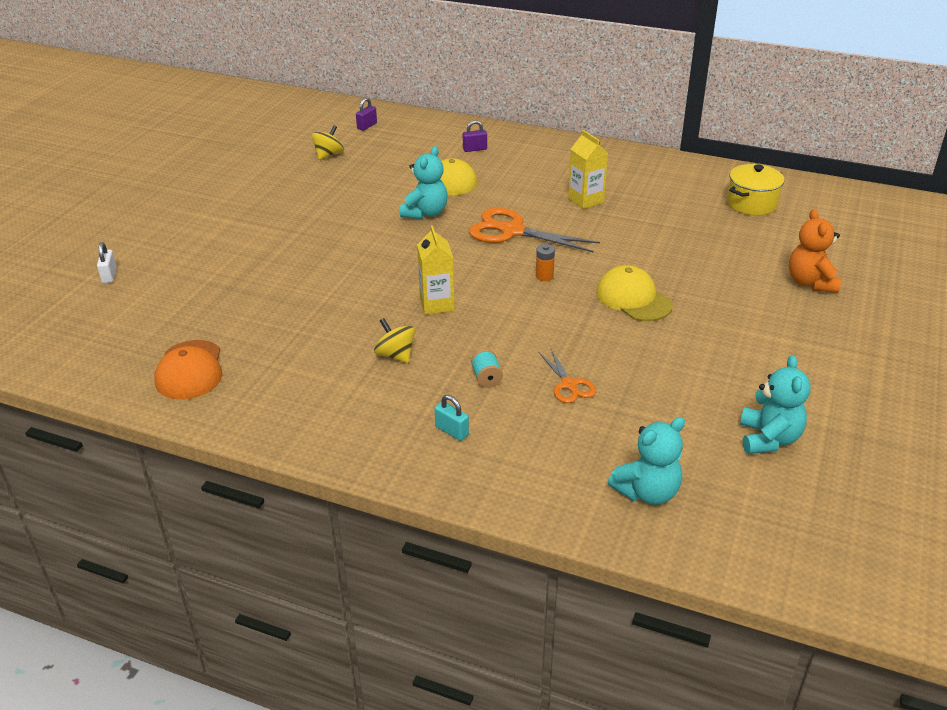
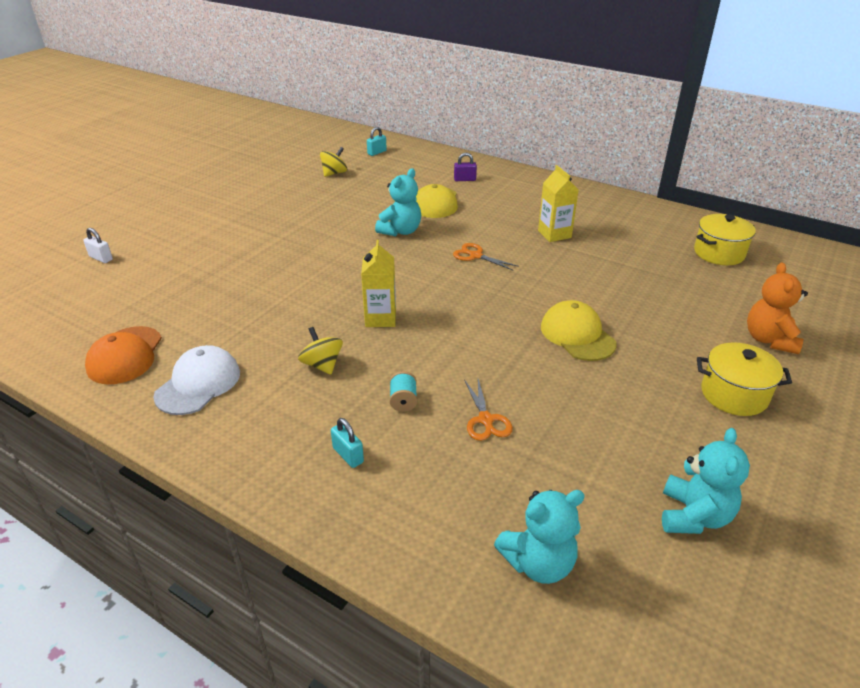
camera: 10 degrees right, 0 degrees up
(109, 275) = (101, 258): white padlock -> white padlock turned 60 degrees counterclockwise
(279, 387) = (198, 384): none -> white cap
(367, 126) = (377, 152): purple padlock -> turquoise padlock
(511, 231) = (475, 255): orange scissors -> orange scissors, size x0.54
(544, 276) = (493, 302): orange battery -> none
(786, 335) = (734, 395): none -> yellow pot

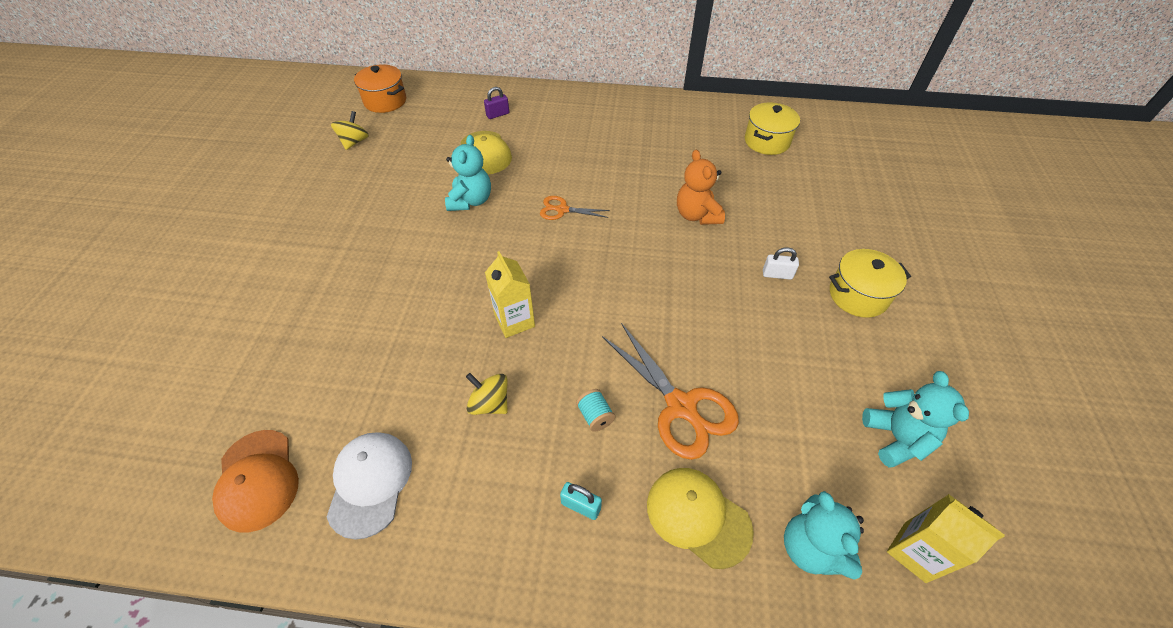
camera: 25 degrees left, 15 degrees up
(101, 258) = (136, 350): white padlock -> white padlock (777, 274)
(377, 152) = (385, 101): turquoise padlock -> orange pot
(486, 420) = (681, 407): orange scissors -> orange scissors, size x1.85
(538, 563) = (811, 548): turquoise teddy bear -> turquoise teddy bear turned 120 degrees clockwise
(554, 234) = (619, 160): yellow carton -> yellow carton (915, 552)
(577, 335) = (704, 275): yellow cap -> yellow cap (698, 516)
(769, 340) = (852, 226): orange teddy bear -> orange teddy bear (697, 215)

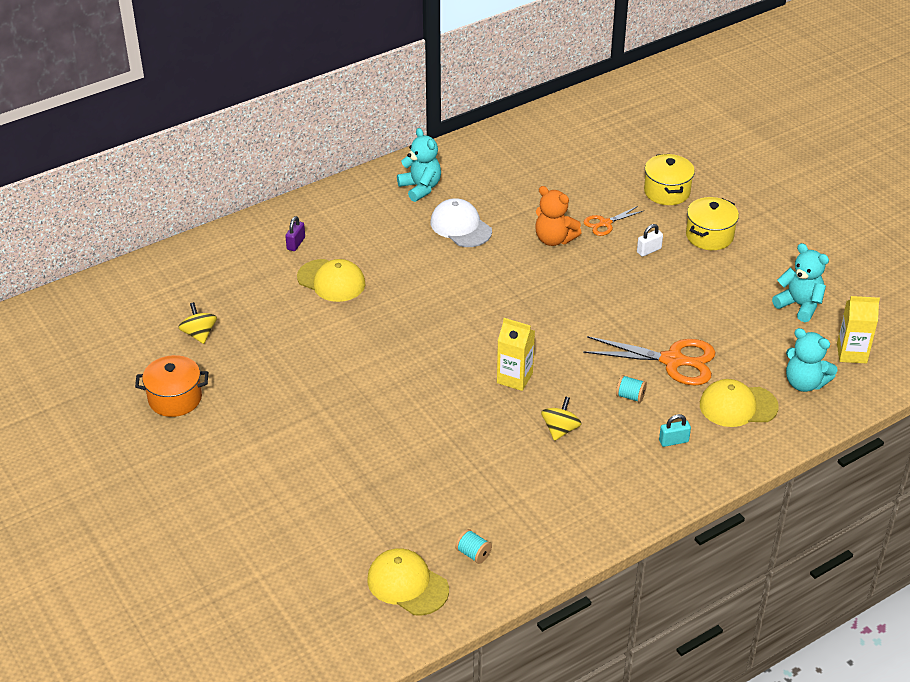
camera: 40 degrees left, 10 degrees down
(173, 465) = (407, 584): none -> yellow cap
(257, 480) = (473, 554): orange cap -> turquoise spool
(370, 483) = (544, 510): white cap -> white cap (460, 226)
(385, 101) = (170, 286): orange pot -> orange pot (175, 398)
(471, 201) = (372, 322): turquoise teddy bear -> turquoise teddy bear (420, 188)
(490, 403) = (560, 429): yellow spinning top -> yellow spinning top turned 120 degrees clockwise
(562, 210) = (452, 289): orange scissors -> orange scissors (605, 223)
(767, 141) = (543, 154): yellow pot -> yellow pot (667, 192)

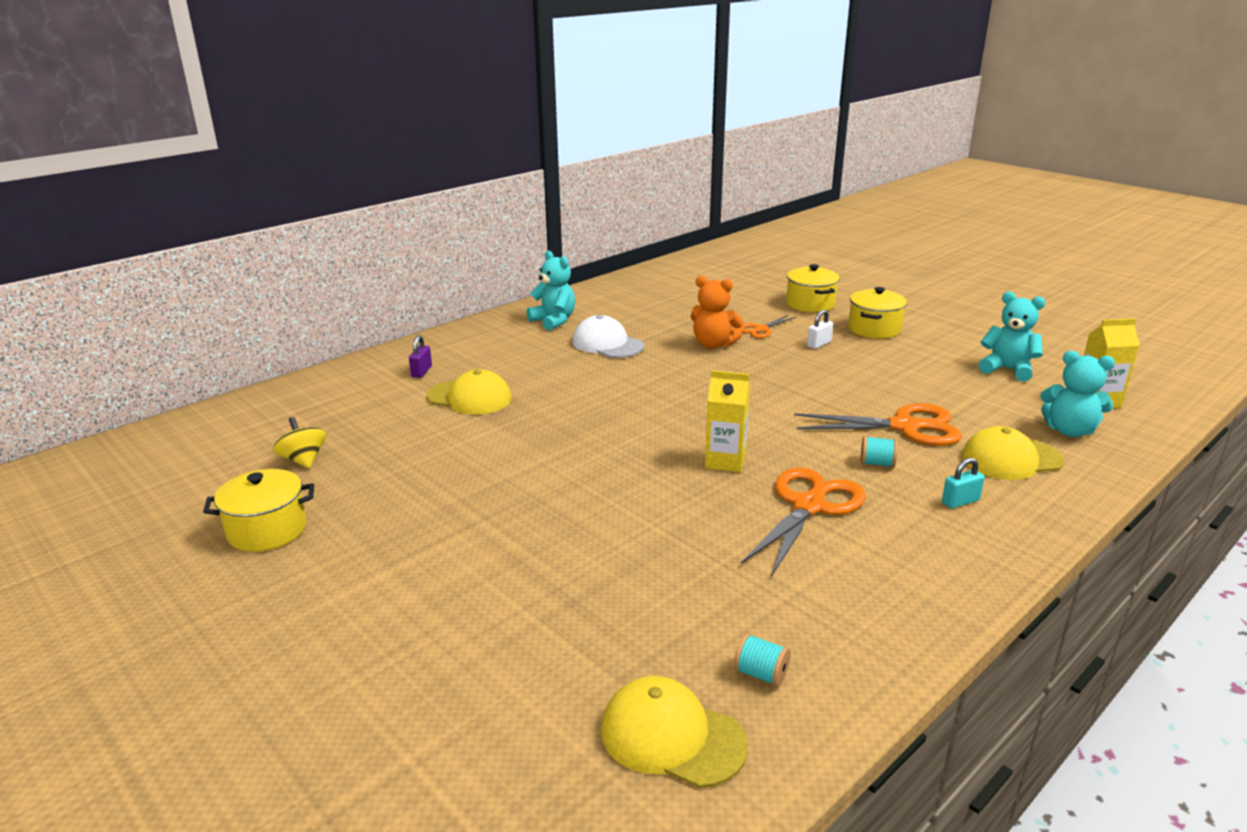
camera: 10 degrees left, 15 degrees down
(175, 398) = (267, 530): orange pot -> yellow pot
(560, 429) = (809, 506): yellow spinning top -> orange scissors

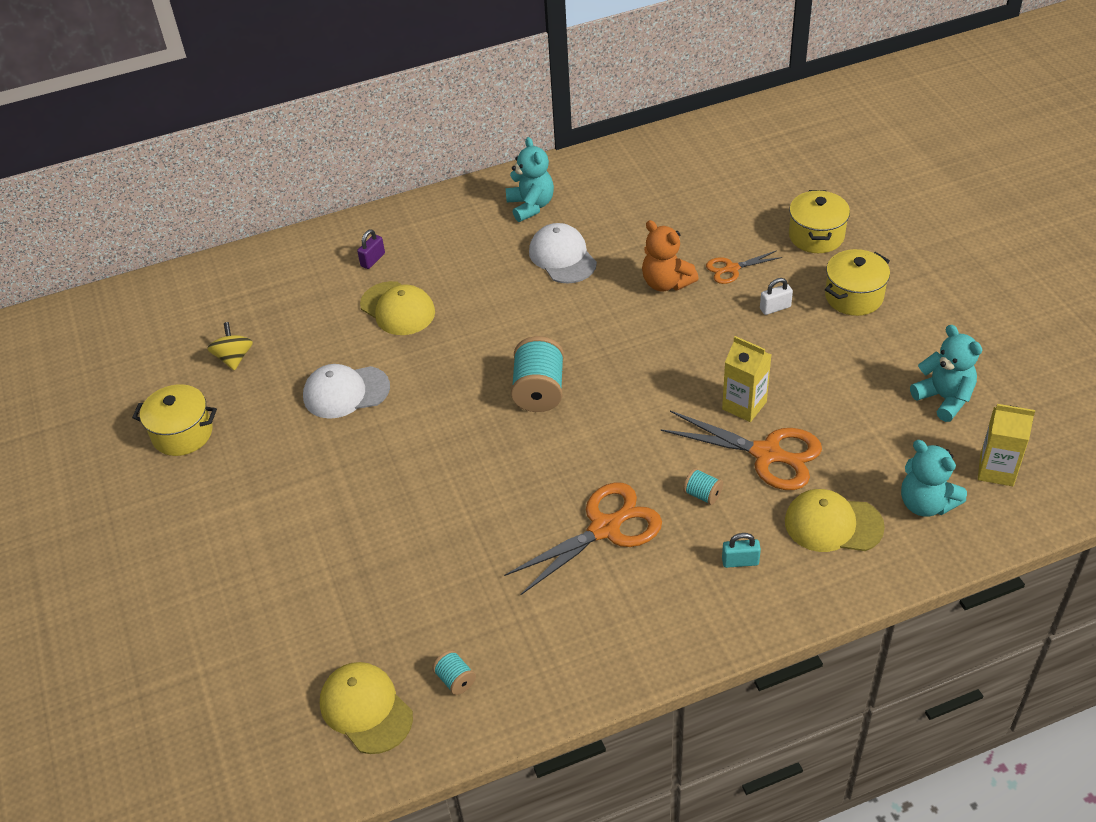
camera: 25 degrees right, 20 degrees up
(452, 462) = (346, 392): none -> white cap
(656, 425) = (539, 391): none -> turquoise spool
(725, 461) = (570, 454): yellow carton -> yellow carton (744, 405)

